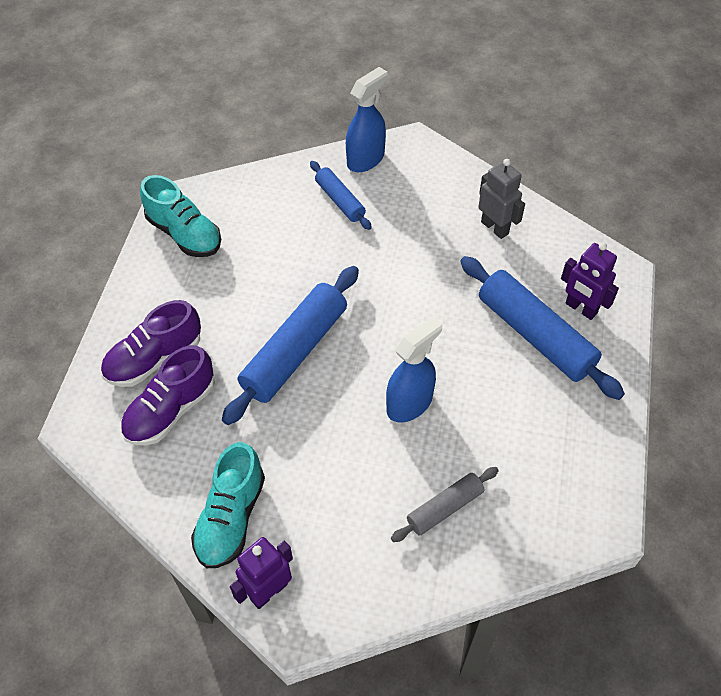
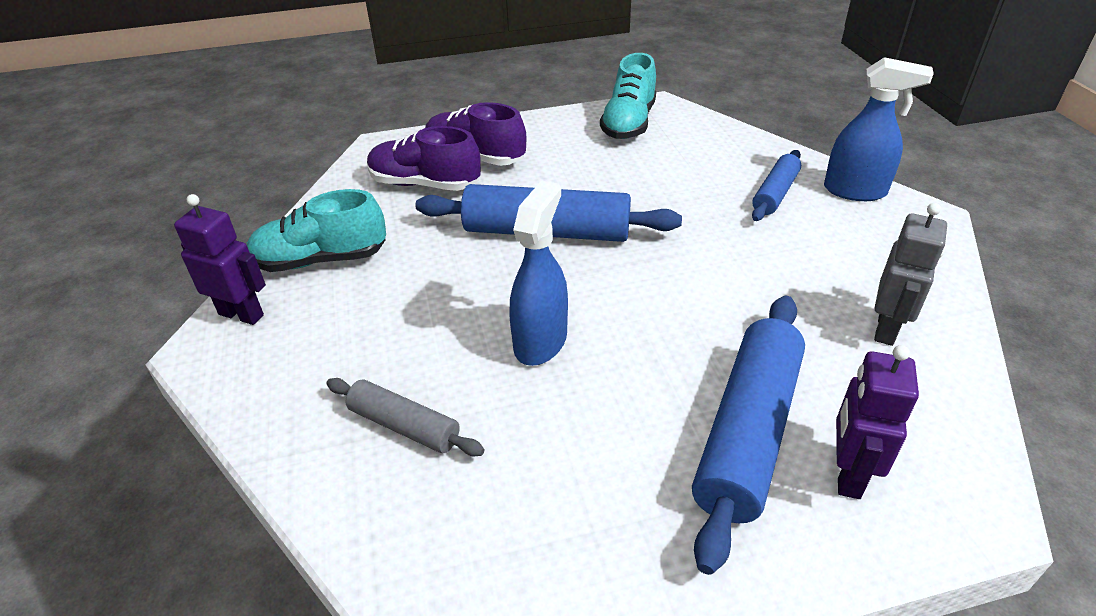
camera: 65 degrees right, 15 degrees down
(409, 403) = (540, 341): blue spray bottle -> blue spray bottle turned 90 degrees counterclockwise

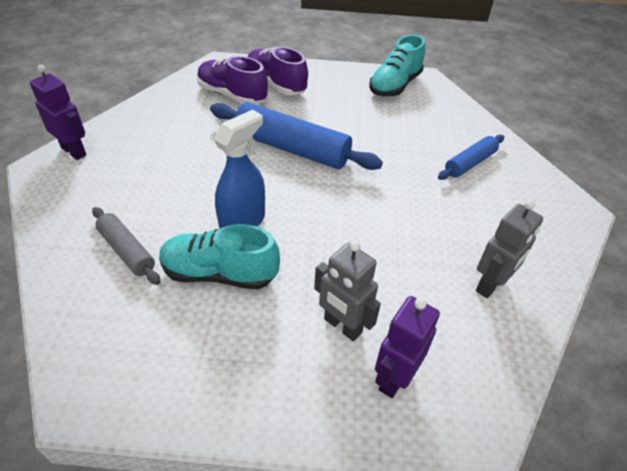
camera: 15 degrees right, 5 degrees up
(321, 260) = (139, 129): turquoise shoe -> turquoise shoe (219, 273)
(747, 432) = (342, 326): blue rolling pin -> grey robot
(855, 191) = (532, 177): blue spray bottle -> none

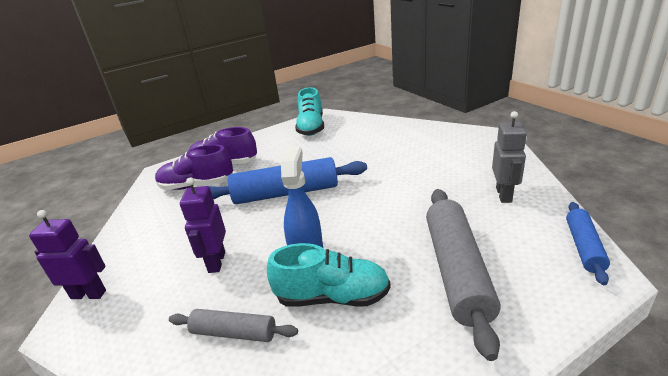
camera: 30 degrees left, 15 degrees down
(219, 273) = (332, 297): turquoise shoe -> turquoise shoe turned 150 degrees counterclockwise
(342, 326) = (457, 271): grey robot -> grey rolling pin
(394, 378) = (525, 277): purple robot -> purple robot (216, 262)
(470, 163) = (409, 143): blue rolling pin -> blue rolling pin (584, 247)

